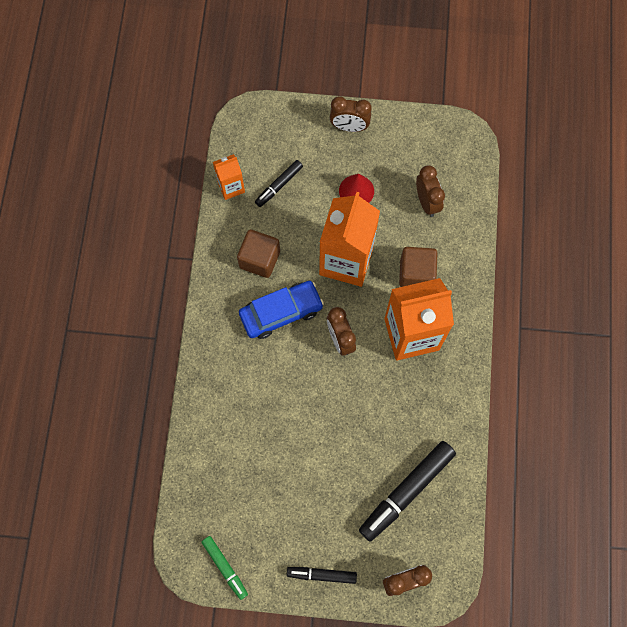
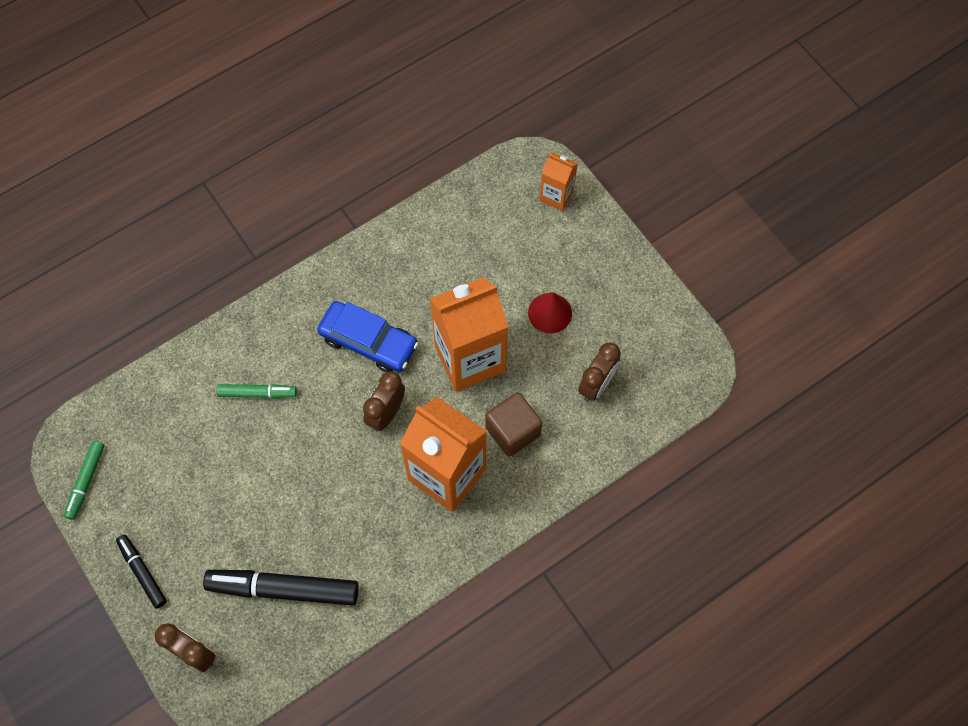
camera: 50 degrees right, 5 degrees down
(231, 187) = (454, 205): orange carton -> orange carton (556, 196)
(257, 409) = (257, 393): none -> green marker
(259, 259) = (405, 283): brown cube -> none
(279, 185) = (493, 243): black marker -> none
(349, 127) = (610, 257): brown clock -> none

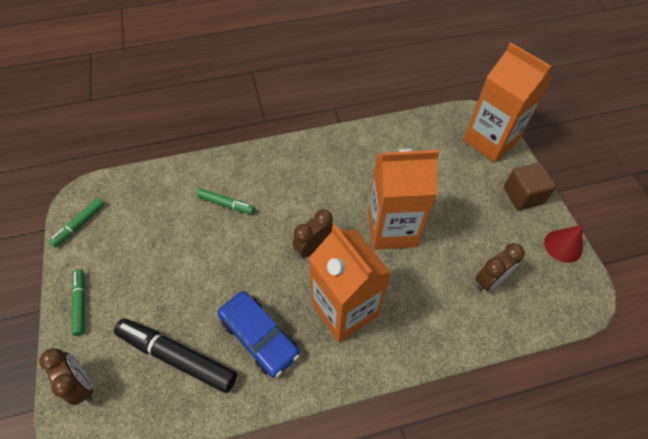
camera: 20 degrees right, 10 degrees down
(142, 572) = (81, 303): black marker -> green marker
(368, 342) = (320, 194): blue car -> blue car (259, 337)
(512, 431) = (409, 294): brown cube -> brown cube (523, 195)
(550, 313) = (464, 216): red cone -> red cone (563, 246)
(556, 196) = (490, 141): orange carton -> orange carton, size x2.00

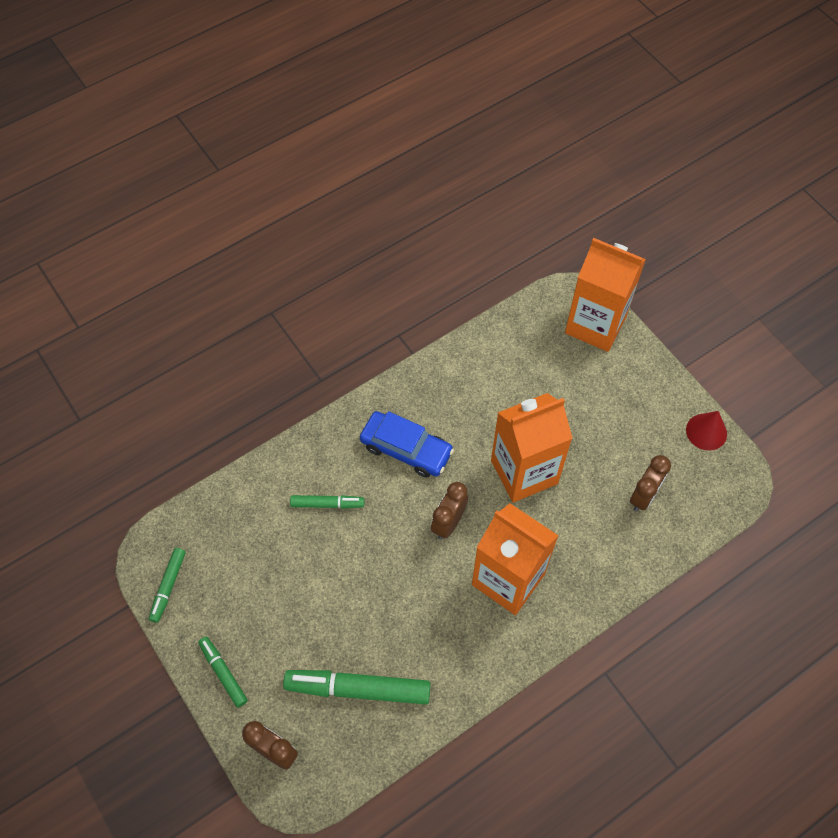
camera: 20 degrees left, 5 degrees up
(177, 357) = (358, 689): black marker -> green marker
(259, 337) = (432, 638): blue car -> blue car (406, 449)
(523, 195) = (650, 384): brown cube -> none

